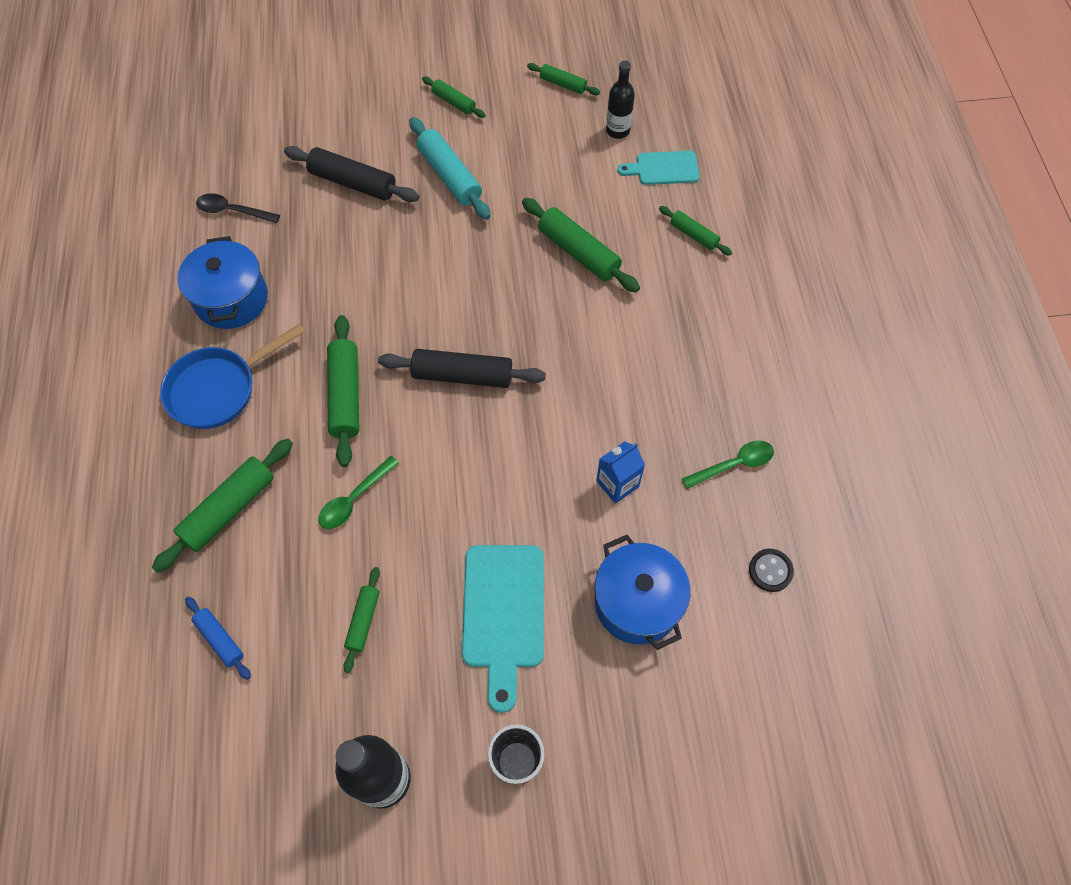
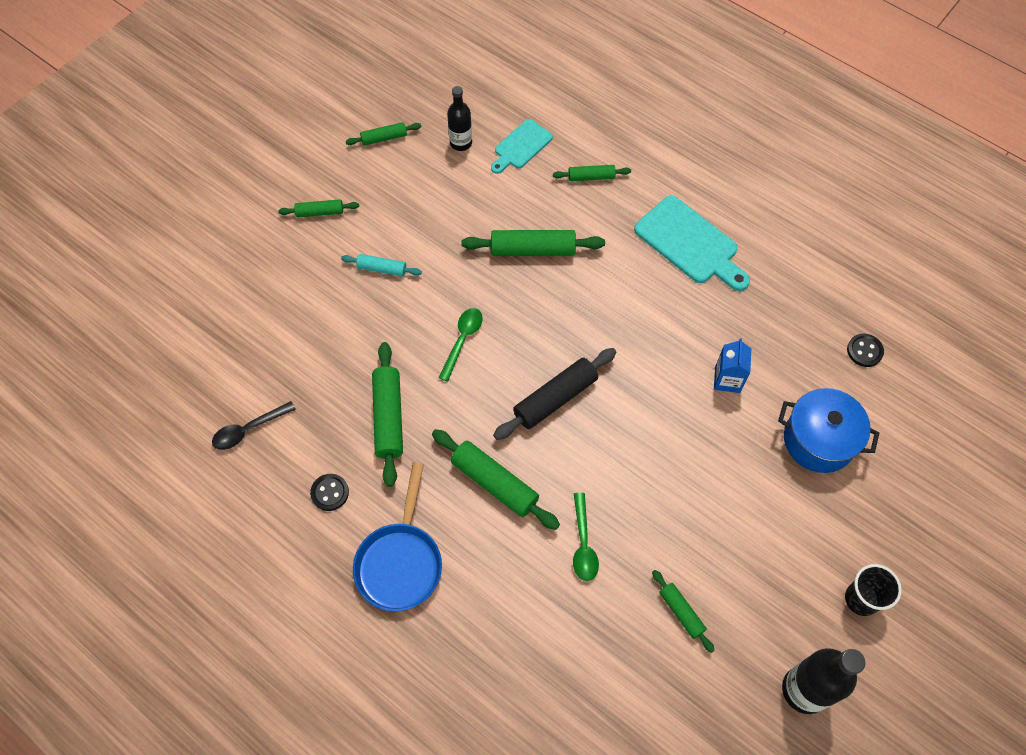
camera: 45 degrees left, 0 degrees up
(220, 639) = (608, 717): blue rolling pin -> none
(229, 509) = (510, 632): green rolling pin -> green rolling pin (388, 417)
(231, 299) = (330, 493): blue pot -> black button
(353, 183) = (316, 332): black rolling pin -> none
(449, 176) = (382, 269): turquoise rolling pin -> turquoise rolling pin, size x0.57
(504, 613) = (755, 522): turquoise cutting board -> turquoise cutting board (690, 243)
(734, 464) = (777, 305): green spoon -> green spoon (462, 340)

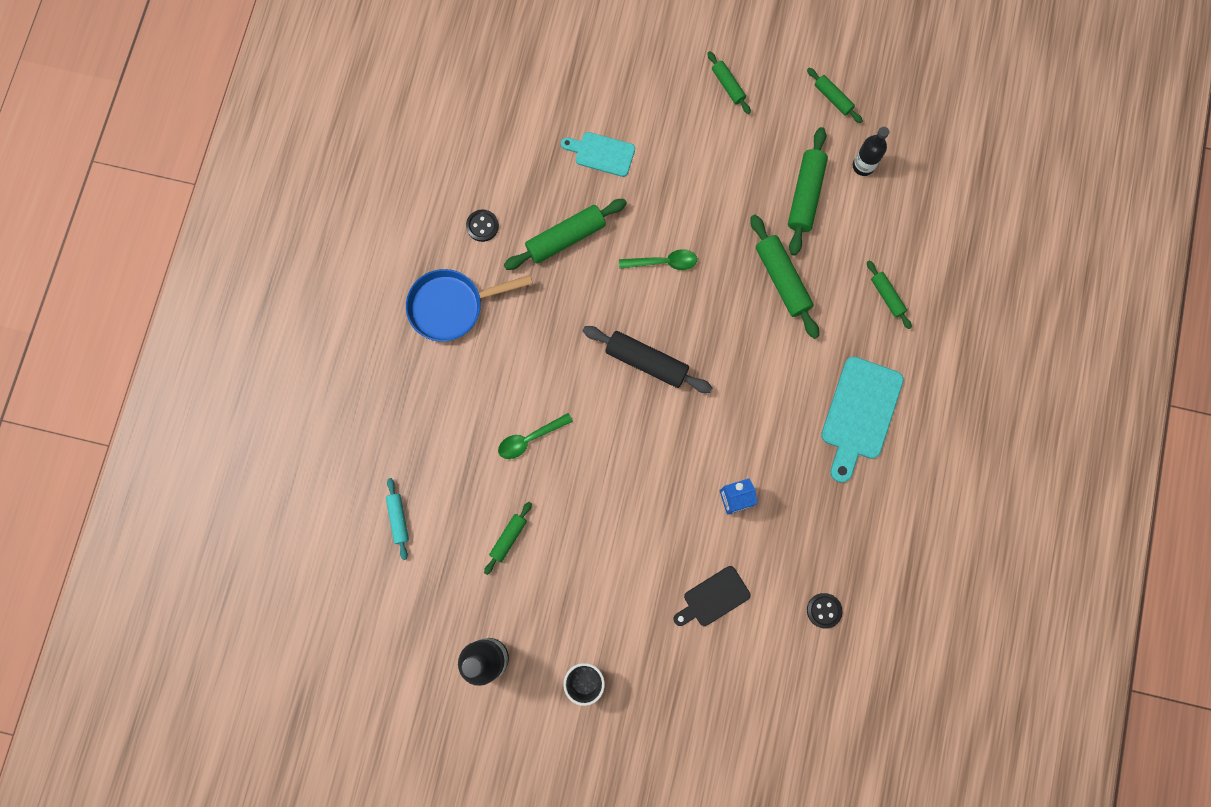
camera: 65 degrees right, 15 degrees up
(248, 429) = (505, 138): black spoon -> none
(382, 269) = (698, 164): turquoise rolling pin -> turquoise rolling pin (398, 519)
(494, 483) = (549, 347): green rolling pin -> green rolling pin (805, 195)
(521, 146) = (888, 220): turquoise cutting board -> turquoise cutting board (601, 154)
(818, 440) = (713, 598): blue pot -> black cutting board

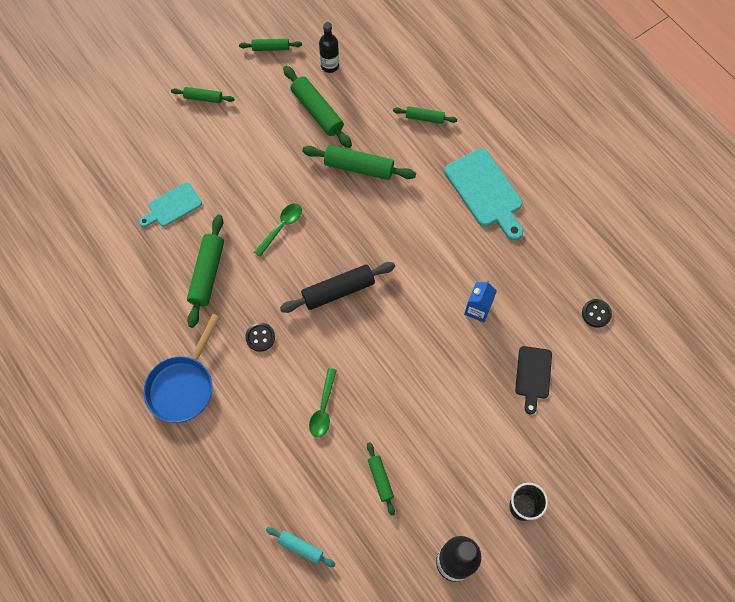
camera: 50 degrees left, 10 degrees down
(482, 226) = (147, 320): black button -> black button (260, 337)

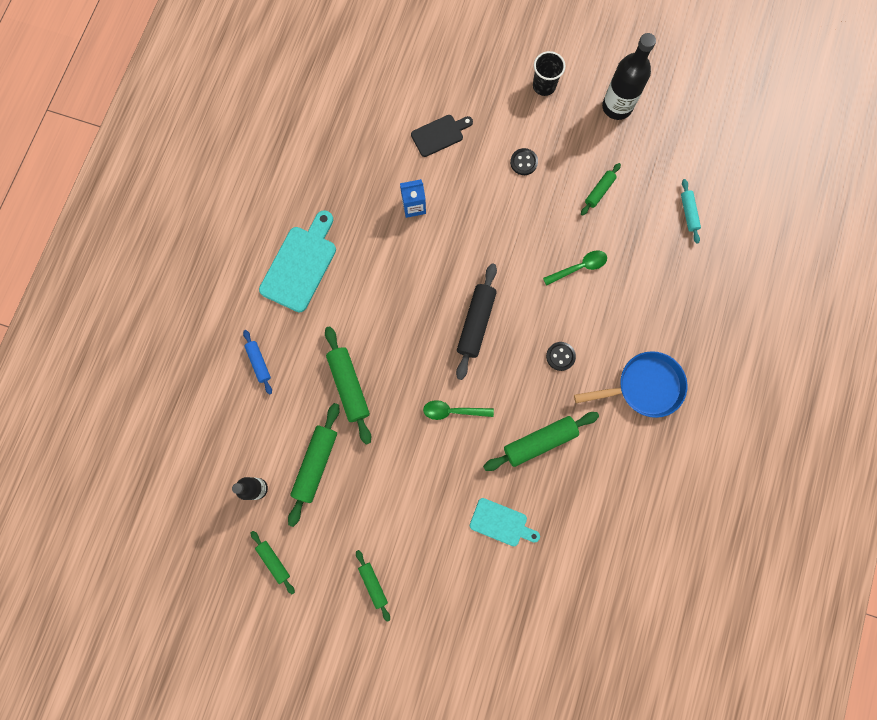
camera: 125 degrees left, 10 degrees up
(338, 291) = (476, 323): black rolling pin -> black rolling pin turned 75 degrees clockwise
(424, 118) = (259, 363): green rolling pin -> blue rolling pin
(596, 313) = (355, 119): black button -> black button (523, 162)

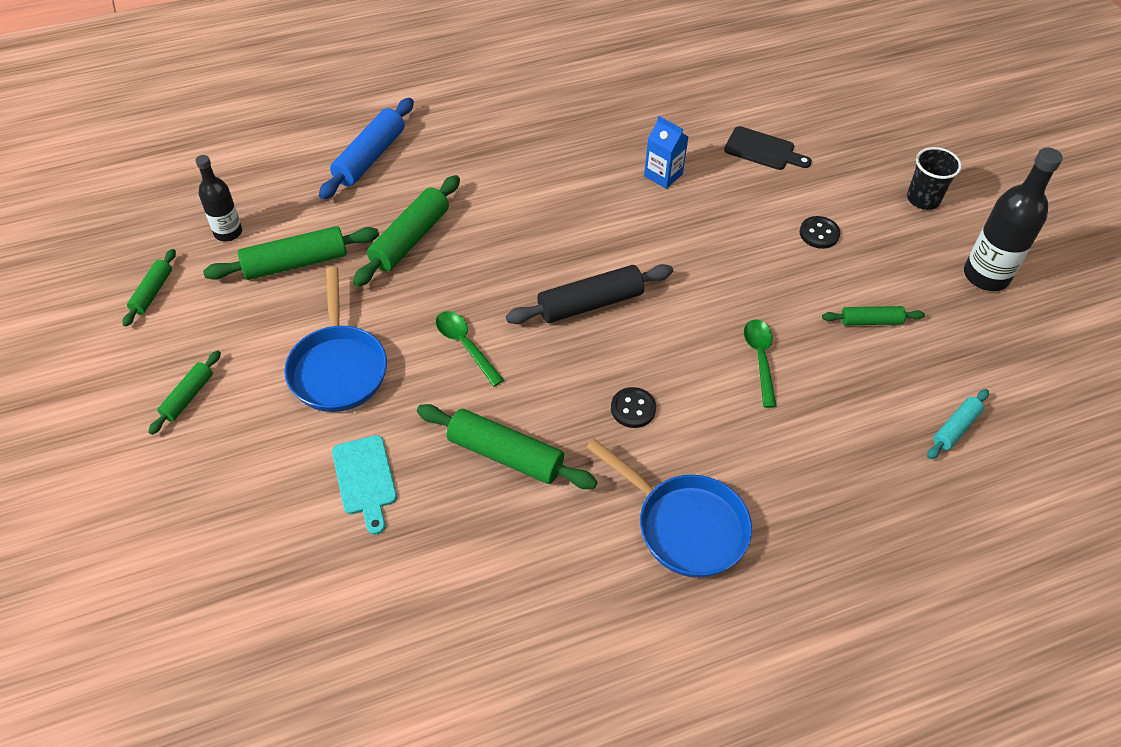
camera: 50 degrees right, 25 degrees down
(259, 363) = (370, 157): blue rolling pin -> blue rolling pin, size x1.75
(300, 265) = (505, 129): turquoise cutting board -> none
(415, 490) = (338, 367): none -> blue pan
(579, 267) = (760, 359): green spoon -> green spoon turned 120 degrees counterclockwise

